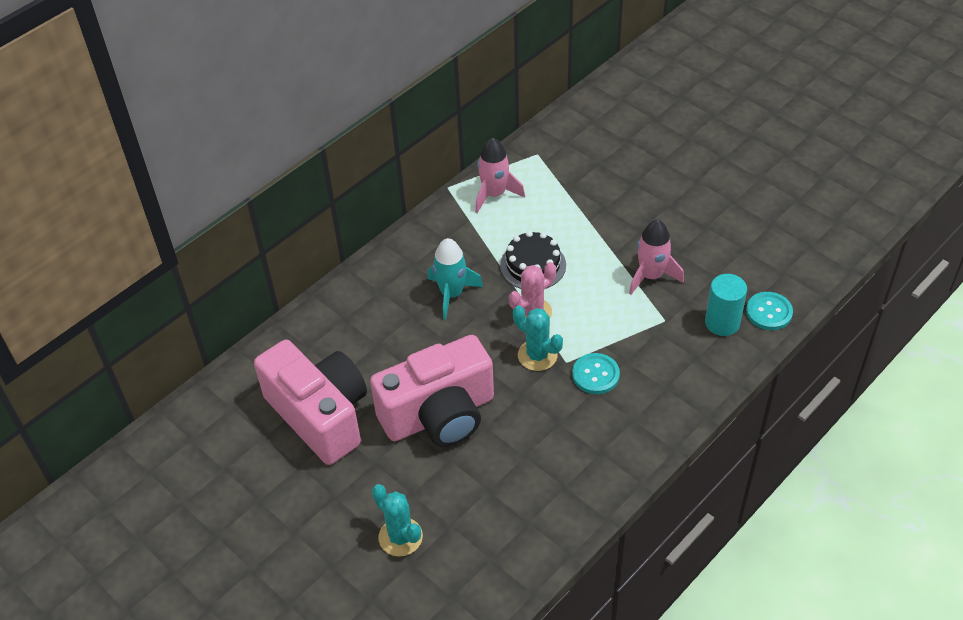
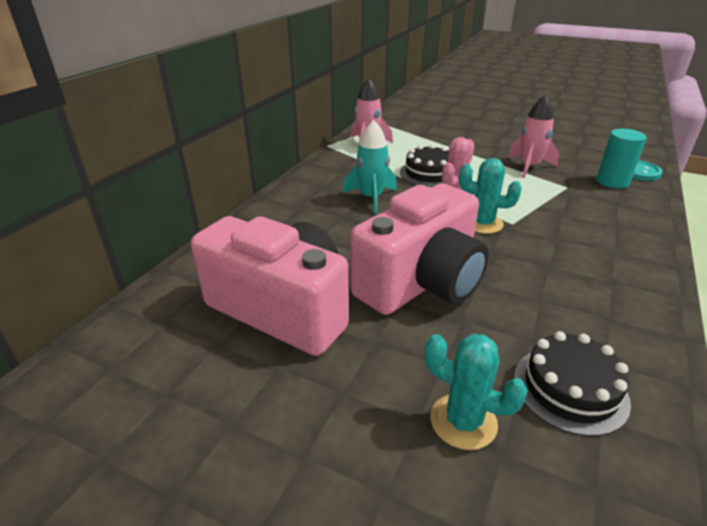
camera: 20 degrees left, 15 degrees down
(486, 534) = (570, 389): none -> black cake
(595, 375) = (547, 227): turquoise button -> none

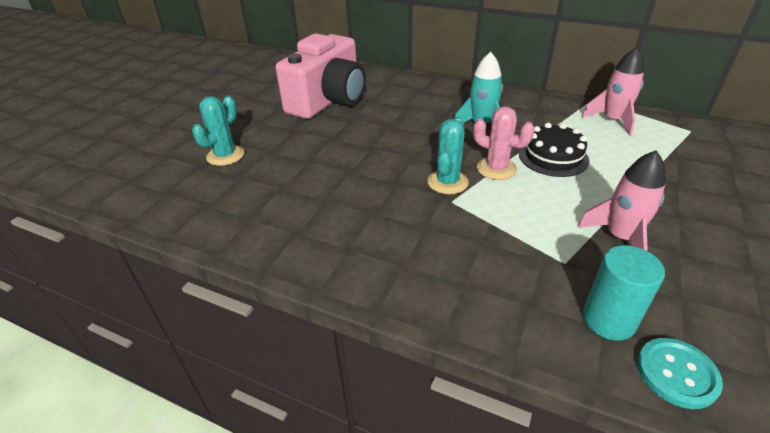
camera: 90 degrees right, 5 degrees up
(421, 283) = (352, 146): pink camera -> none
(570, 389) = (233, 197): black cake -> none

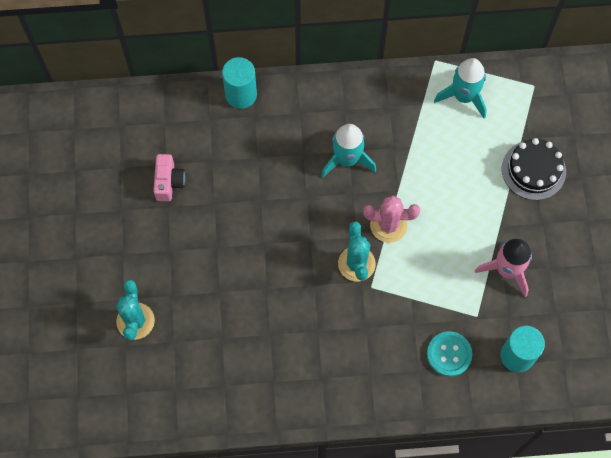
camera: 30 degrees left, 30 degrees up
(328, 101) = (169, 182): pink camera -> pink camera, size x0.41
(419, 80) = (241, 94): none -> turquoise cylinder
(553, 157) = (429, 185): black cake -> black cake (533, 170)
(612, 120) = (463, 97): pink rocket -> turquoise rocket
(676, 374) = (562, 378): turquoise button -> turquoise button (449, 354)

